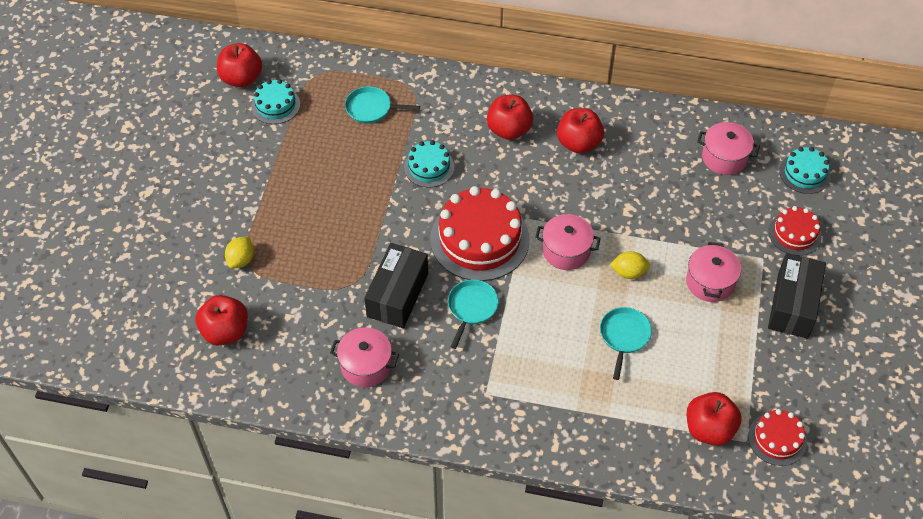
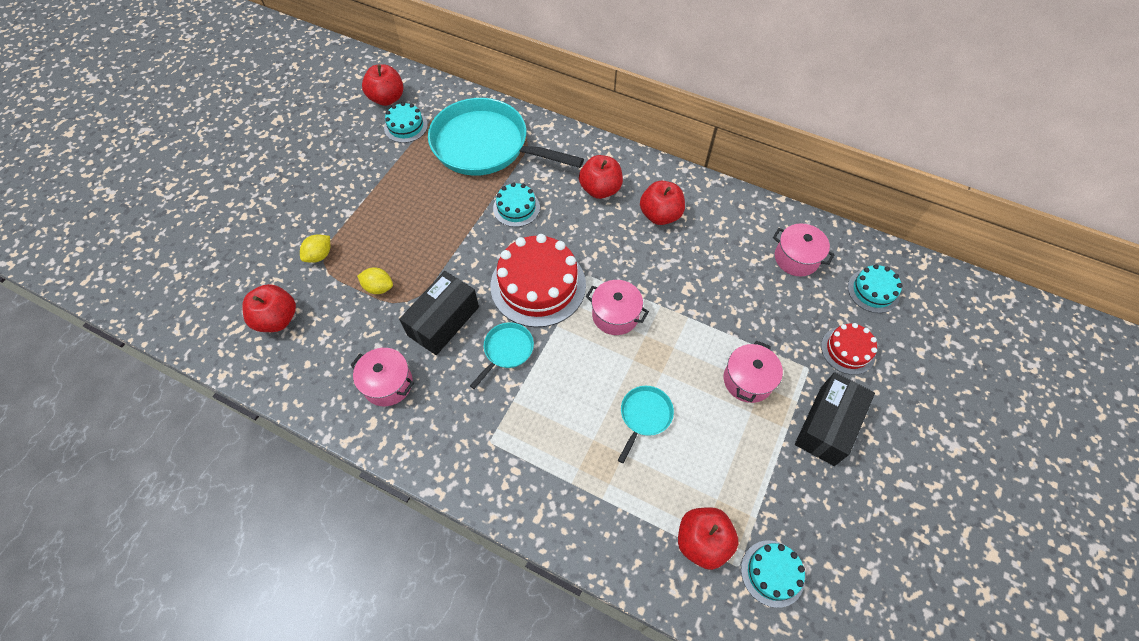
camera: 15 degrees right, 5 degrees up
(371, 108) = (485, 145): turquoise pan -> turquoise pan, size x2.34
(629, 272) = (669, 351): yellow lemon -> yellow lemon (378, 287)
(777, 439) = (772, 573): red cake -> turquoise cake

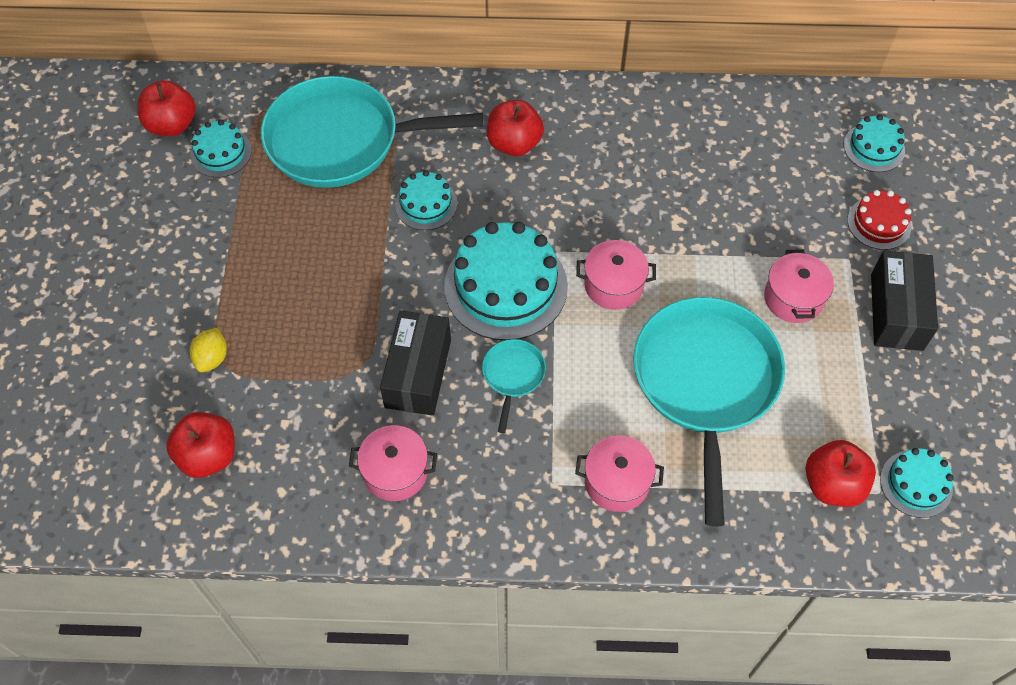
camera: 25 degrees left, 0 degrees up
(378, 287) = (313, 366): yellow lemon -> none
(538, 285) = (505, 286): red cake -> turquoise cake
(644, 416) = (706, 383): turquoise pan -> turquoise pan, size x2.34
(660, 215) = (601, 148): red apple -> none
(796, 258) = (776, 142): pink pot -> pink pot (616, 482)

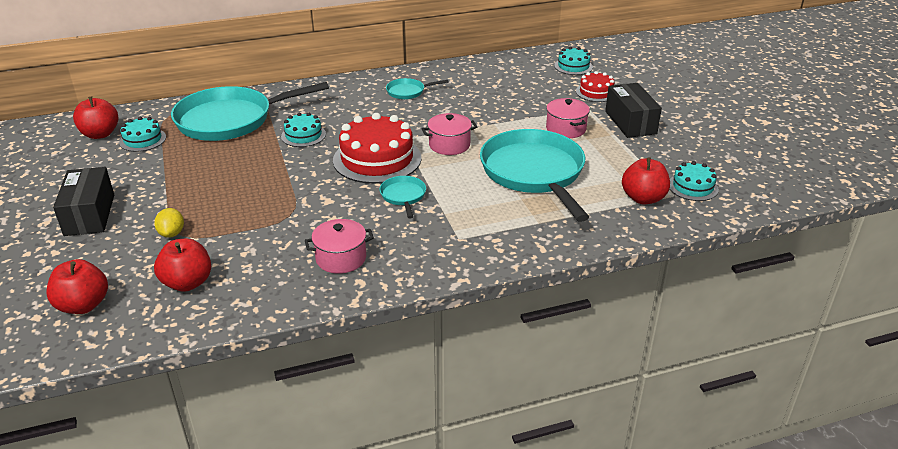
camera: 20 degrees left, 25 degrees down
(418, 373) = (335, 209): black box -> black box (90, 215)
(505, 286) = (377, 159): turquoise cake -> red cake
(514, 144) = (351, 101): red apple -> red apple (83, 305)
(601, 143) = (408, 92): none -> turquoise pan
(616, 482) = (503, 228): pink pot -> none

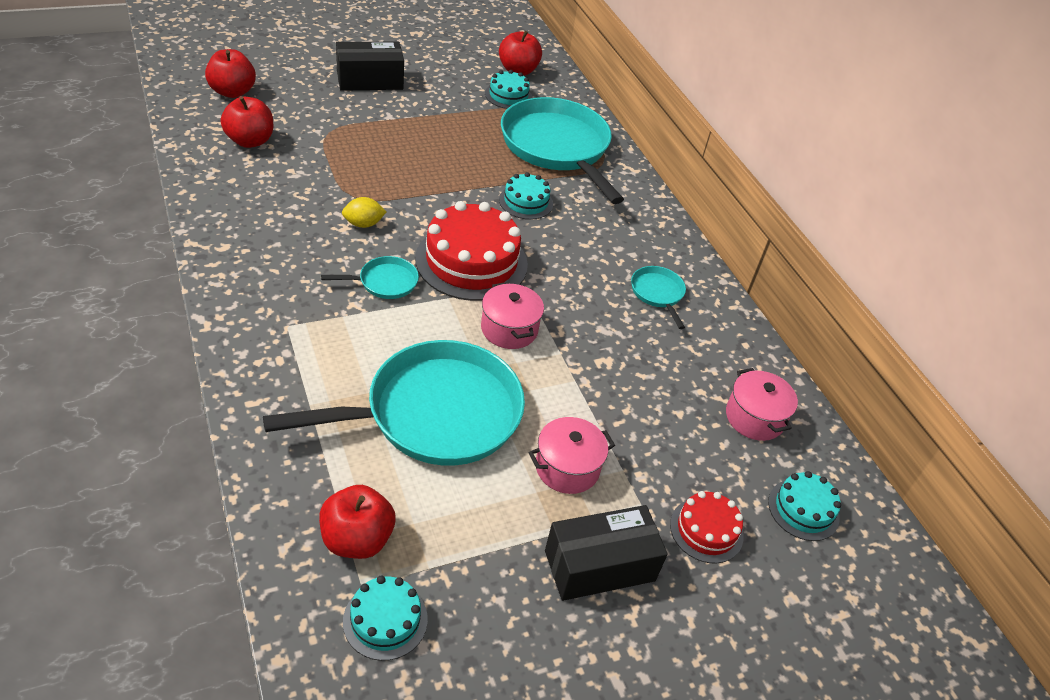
camera: 80 degrees right, 10 degrees up
(172, 233) = (331, 126): yellow lemon -> yellow lemon (363, 224)
(341, 258) = (268, 233): pink pot -> pink pot (754, 417)

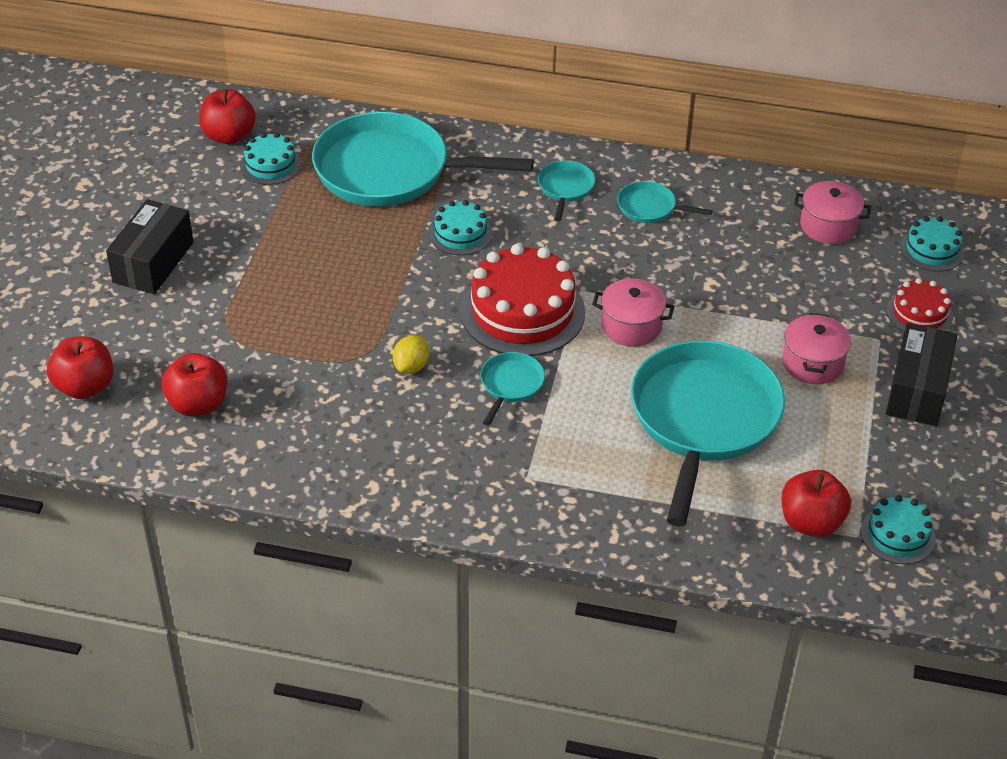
camera: 50 degrees left, 0 degrees up
(630, 239) = (565, 188): none -> turquoise pan

